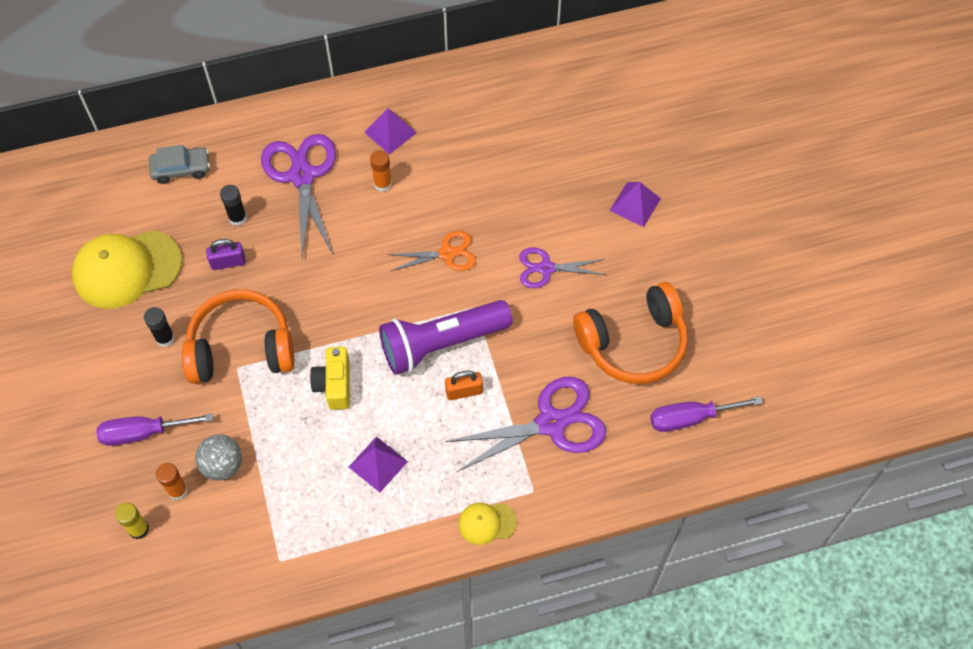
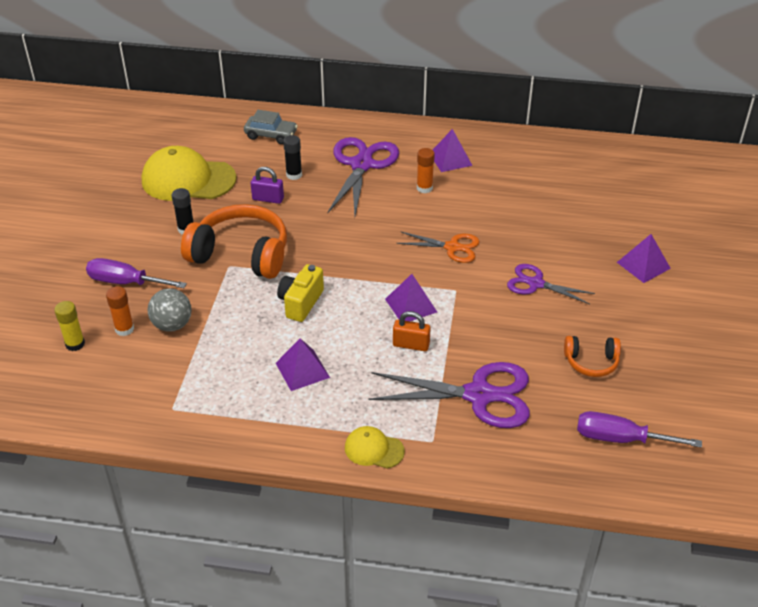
camera: 25 degrees right, 20 degrees down
(441, 344) = (410, 305): purple flashlight -> purple pyramid
(633, 343) = (591, 362): orange headphones -> orange headphones, size x0.50

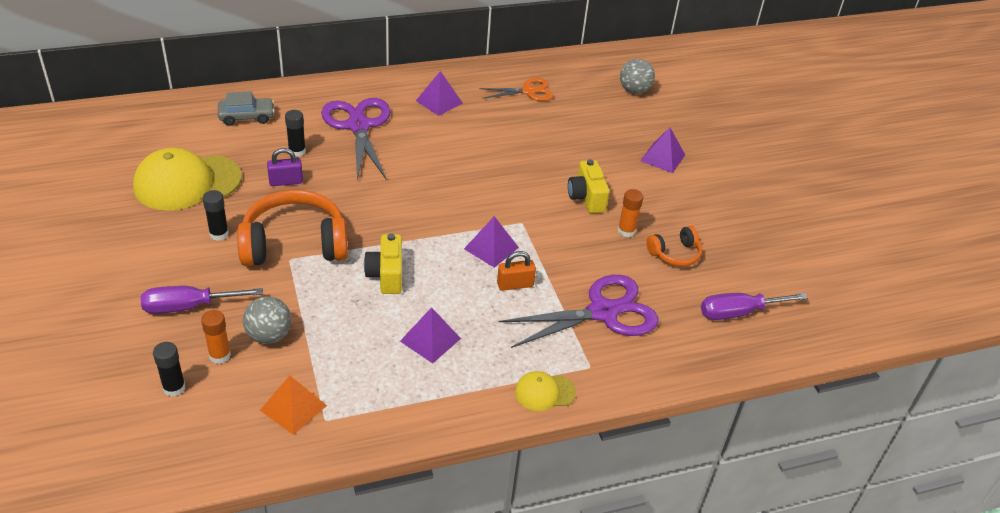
camera: 30 degrees left, 0 degrees up
(75, 344) = (174, 388): yellow glue stick -> black glue stick
(153, 390) = (293, 407): none -> orange pyramid
(424, 188) = (432, 134): orange glue stick -> orange glue stick (626, 231)
(452, 247) = (494, 184): orange scissors -> orange scissors (528, 91)
(535, 284) = (586, 198): purple scissors -> yellow camera
(658, 191) = (634, 90): none -> grey ball

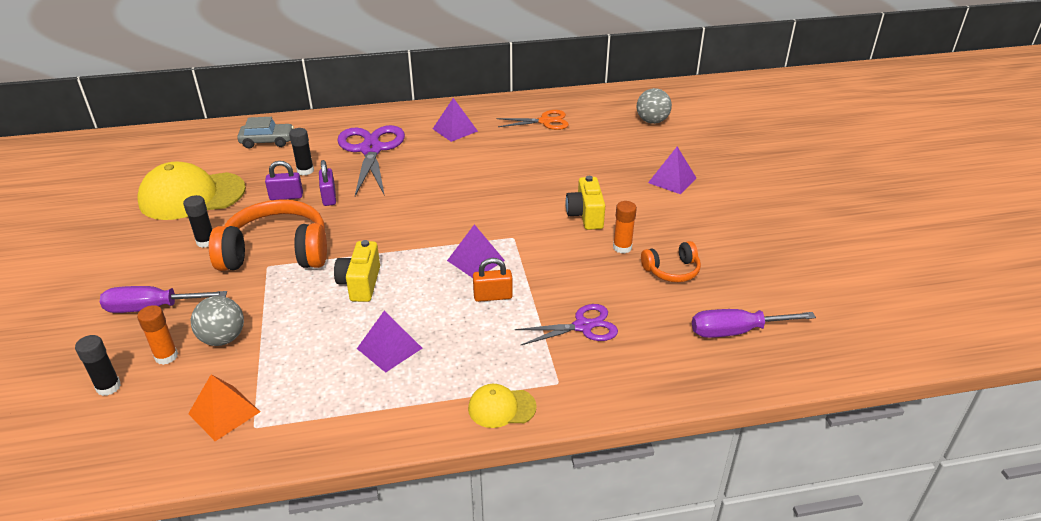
camera: 10 degrees right, 5 degrees down
(330, 182) = (329, 197): none -> purple padlock
(603, 312) = (583, 326): purple scissors -> purple scissors, size x0.59

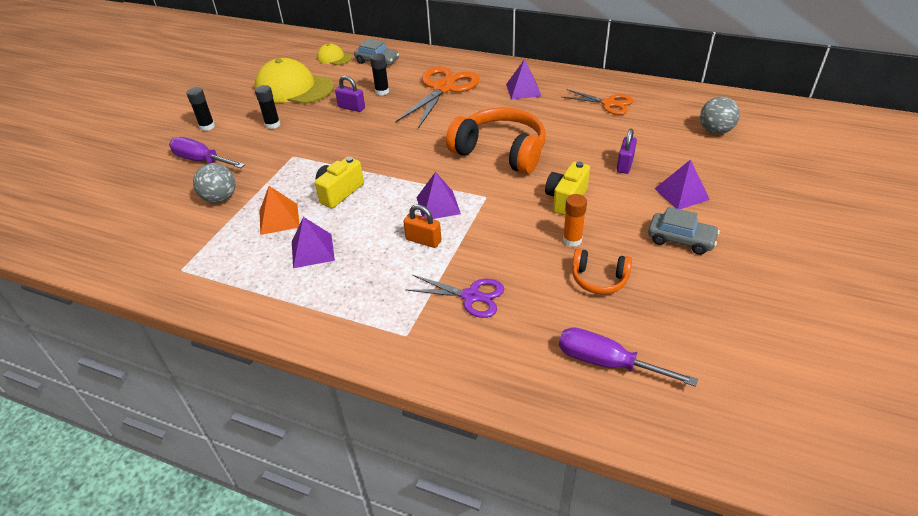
camera: 35 degrees right, 5 degrees up
(108, 387) = (132, 205): black glue stick -> black glue stick (207, 126)
(166, 356) = (179, 197): orange glue stick -> none
(224, 412) = (174, 251): orange pyramid -> orange pyramid (279, 219)
(277, 252) = (307, 148): orange headphones -> orange headphones (500, 152)
(329, 197) = (379, 117): purple padlock -> purple padlock (624, 165)
(371, 150) = (443, 88): purple scissors -> orange scissors
(501, 408) = (344, 335): yellow cap -> yellow cap (334, 58)
(703, 216) = (680, 239): none -> grey car

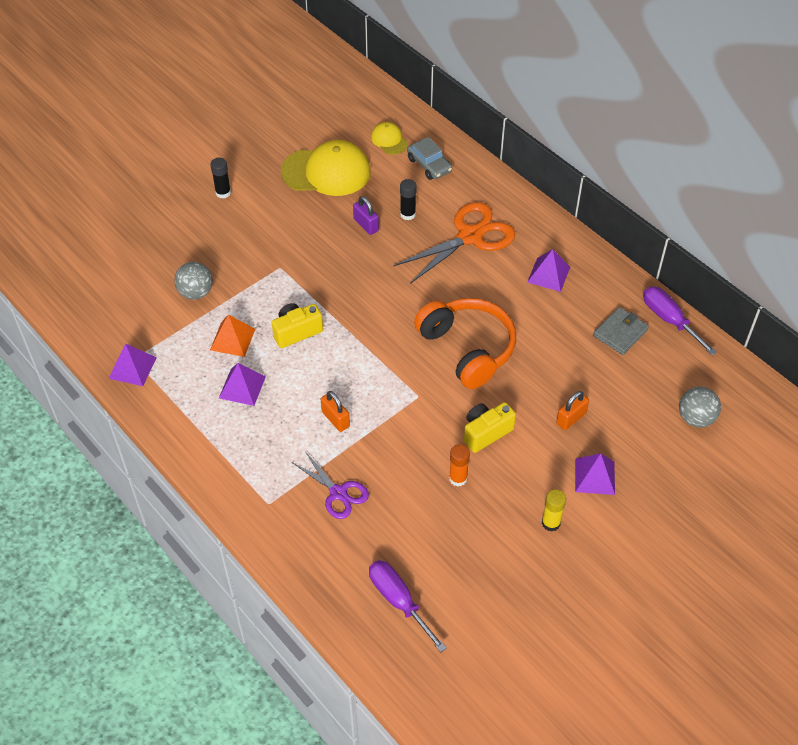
camera: 25 degrees right, 10 degrees up
(201, 160) = (200, 237): purple screwdriver -> purple screwdriver (669, 320)
(272, 125) = (282, 216): black glue stick -> none
(294, 88) = (326, 172): yellow cap -> yellow cap turned 135 degrees clockwise
(438, 205) = (371, 386): purple pyramid -> purple pyramid (132, 367)
(599, 279) = (450, 527): orange headphones -> none
(609, 103) = (620, 333): orange scissors -> grey wallet
(624, 165) = (571, 418): purple padlock -> orange padlock
(680, 239) = (551, 523): grey car -> yellow glue stick

